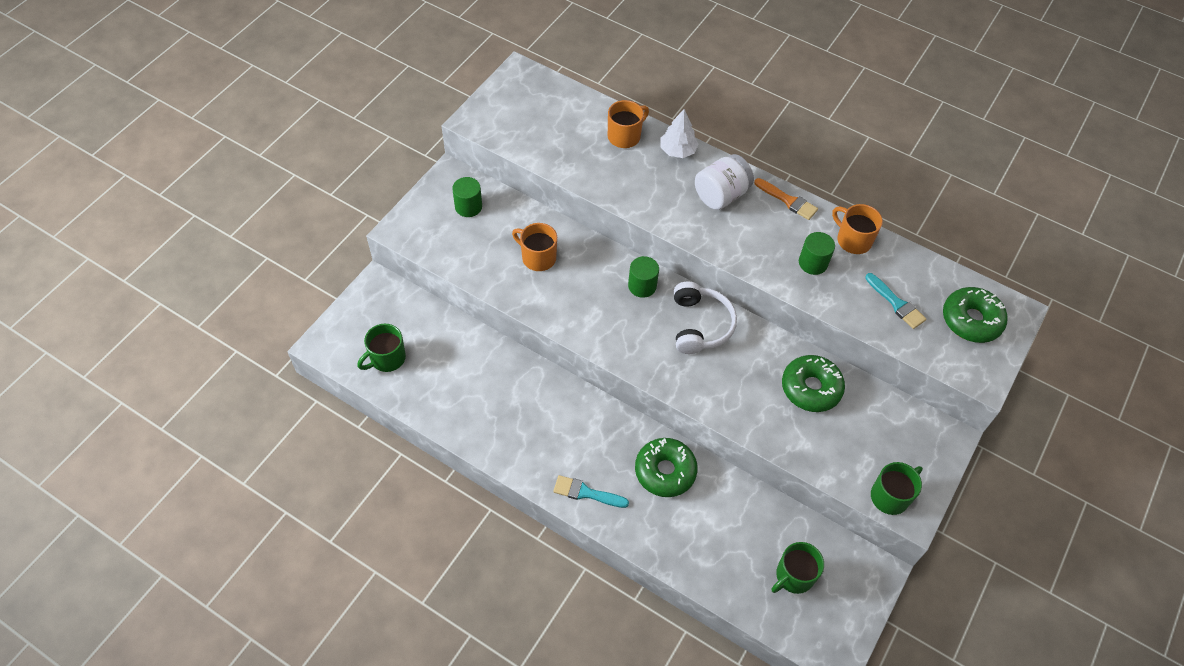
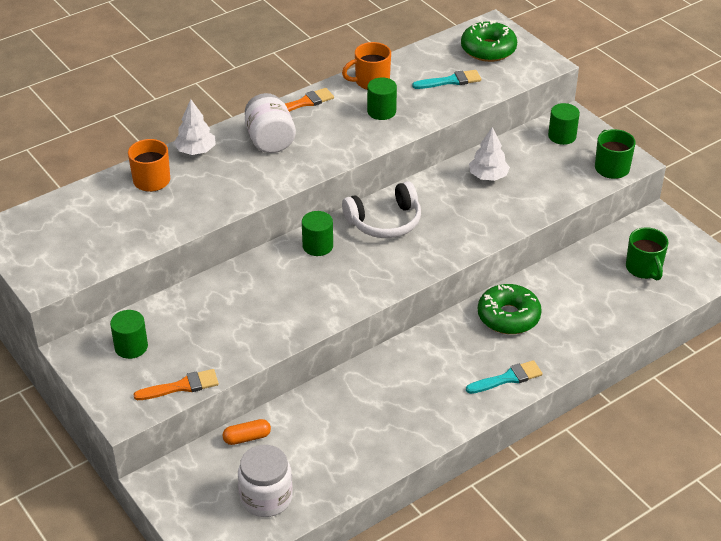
camera: 65 degrees left, 15 degrees down
(387, 358) = (266, 497): green mug -> white jar
(440, 253) = (181, 386): none -> orange brush
(441, 324) = (247, 438): none -> orange capsule
(538, 257) = (236, 310): orange mug -> none
(586, 493) = (507, 378): turquoise brush -> turquoise brush turned 150 degrees counterclockwise
(700, 325) = (385, 222): white headphones -> white headphones turned 135 degrees clockwise
(811, 388) = (488, 176): green donut -> white tree
(913, 436) = (562, 136): none -> green cylinder

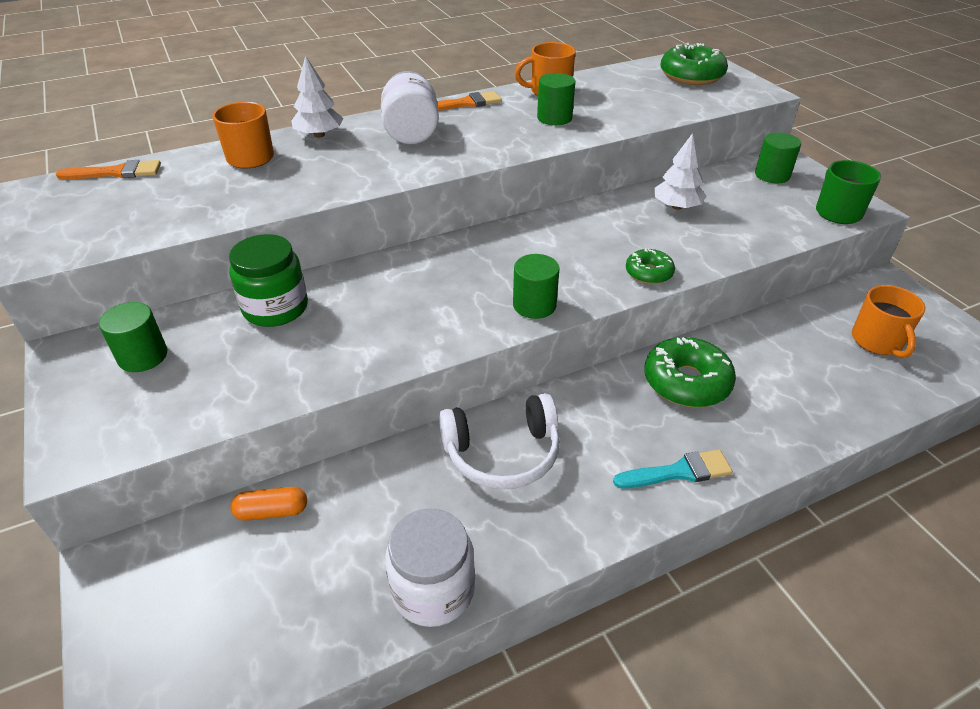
camera: 10 degrees right, 0 degrees up
(181, 386) = (178, 422): orange brush -> orange brush (116, 173)
(208, 300) = (275, 308): none -> green jar
(266, 497) = (258, 623): white jar -> white jar (433, 589)
(317, 246) = (443, 260): green cylinder -> green cylinder (534, 305)
(385, 222) = (537, 242): white headphones -> white headphones (502, 453)
(450, 81) = (643, 98): turquoise brush -> none
(472, 239) = (648, 273): none -> green donut
(644, 268) = (877, 341): green mug -> orange mug

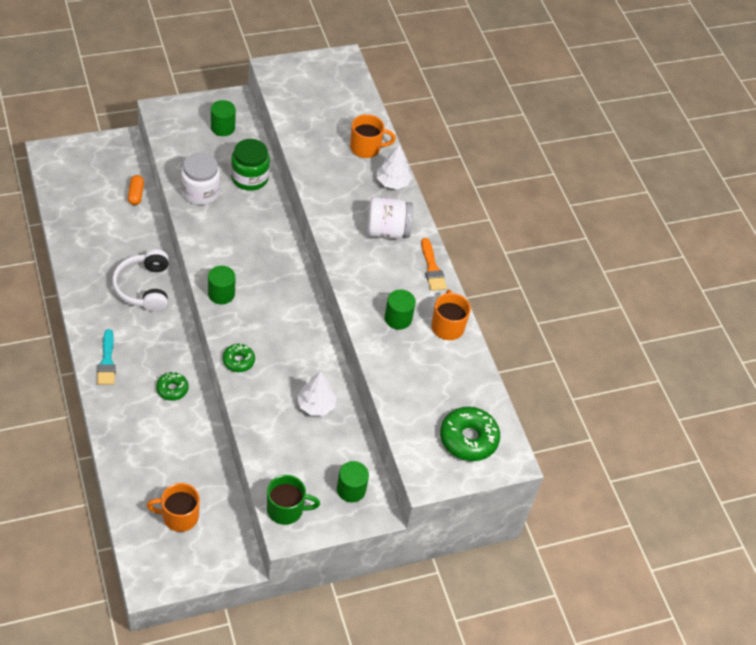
camera: 90 degrees right, 10 degrees up
(116, 173) = (358, 89): orange brush -> none
(433, 589) = (73, 248): white jar -> white jar (200, 192)
(686, 382) = (172, 389): green donut -> green donut, size x0.57

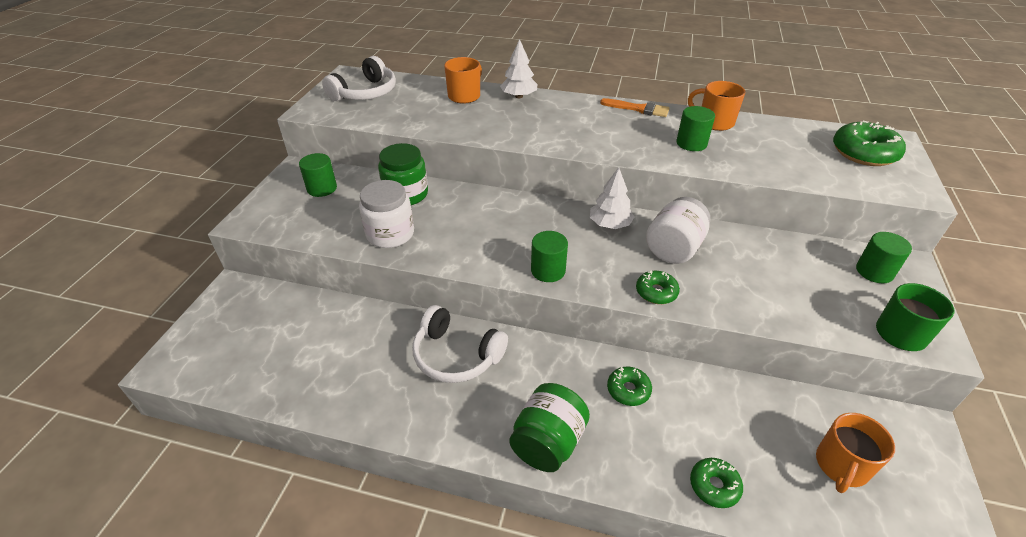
camera: 50 degrees left, 10 degrees down
(107, 361) = (548, 443): turquoise brush -> green jar
(125, 452) = (714, 486): none -> green donut
(136, 194) = (315, 308): orange capsule -> none
(316, 405) = (745, 256): white tree -> white tree (610, 224)
(323, 86) = (365, 93): none -> white headphones
(387, 231) = (575, 116): white jar -> white jar (674, 248)

